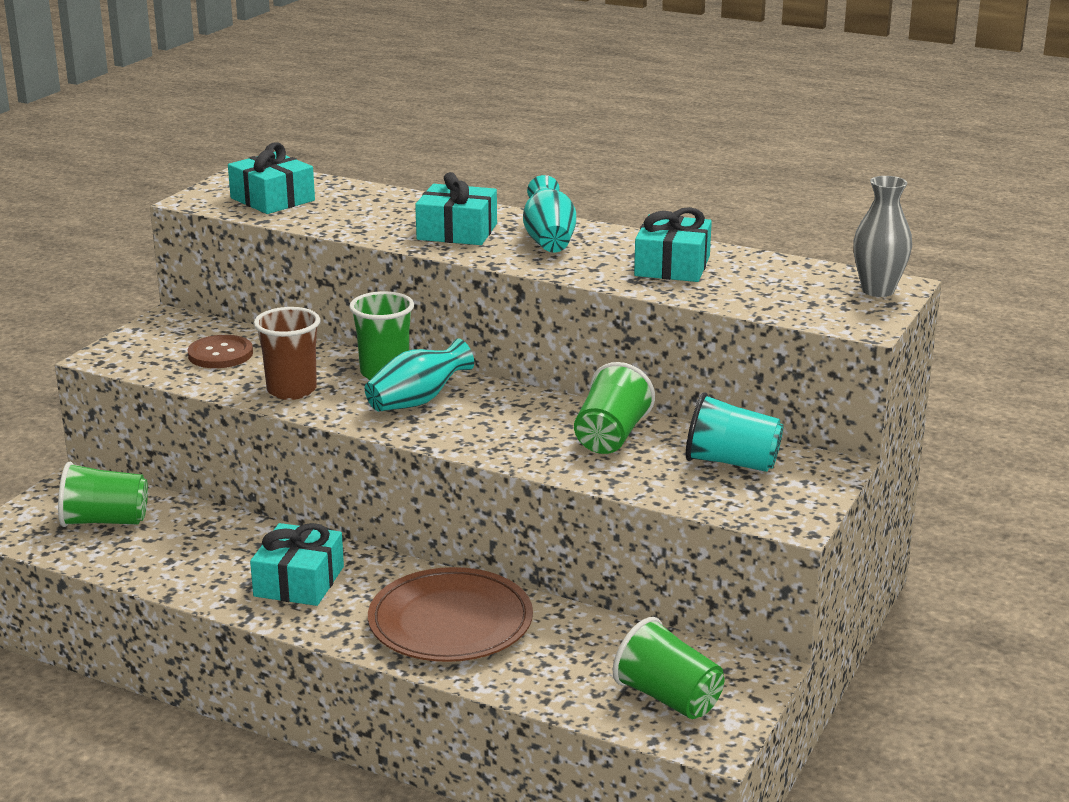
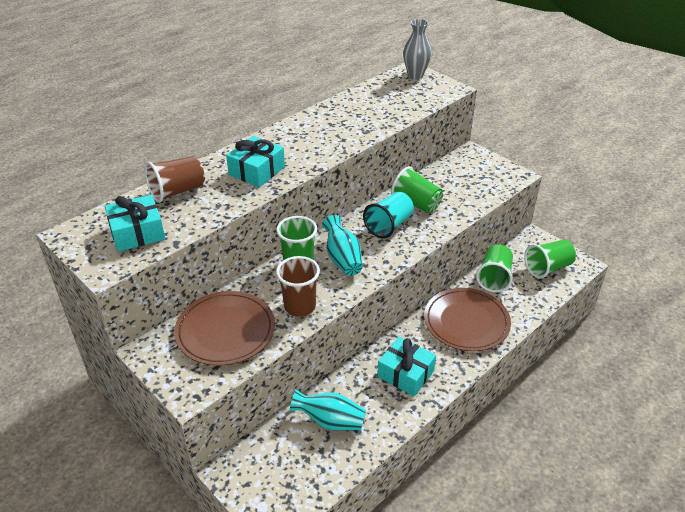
camera: 70 degrees left, 15 degrees up
(105, 521) = (292, 458): green cup -> green cup (494, 278)
(220, 354) = (225, 331): brown button -> brown plate
(373, 200) = (177, 191): none -> brown cup
(549, 240) = (292, 144): turquoise vase -> turquoise vase (330, 421)
(672, 266) = (354, 117): turquoise gift -> none
(731, 462) = (457, 176): turquoise cup -> turquoise cup (389, 225)

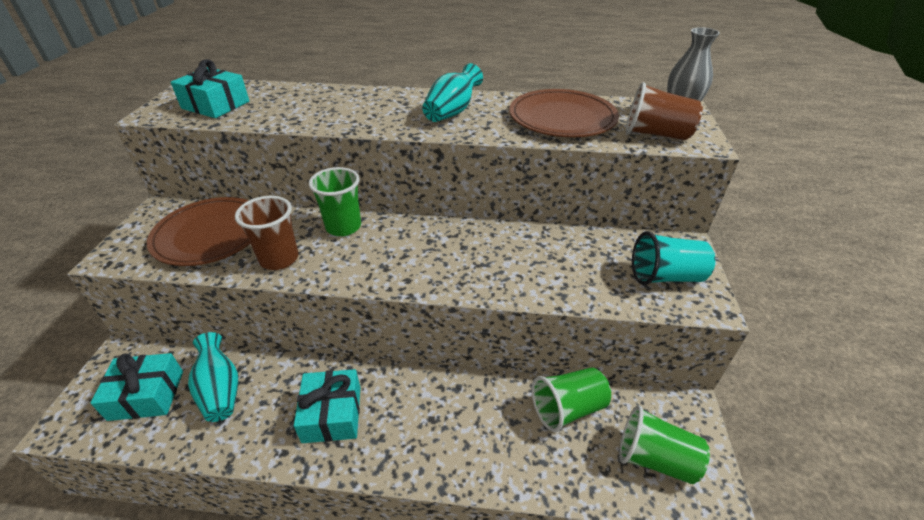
camera: 50 degrees right, 0 degrees up
(177, 191) = (294, 95): brown cup -> brown cup (656, 134)
(257, 171) = (369, 112): turquoise gift -> turquoise gift (146, 395)
(342, 258) = (380, 249): turquoise vase -> turquoise vase (452, 112)
(389, 225) = (470, 252): turquoise cup -> turquoise cup (665, 276)
(416, 203) = (532, 251): green cup -> none
(466, 322) = (463, 424): brown plate -> brown plate (562, 118)

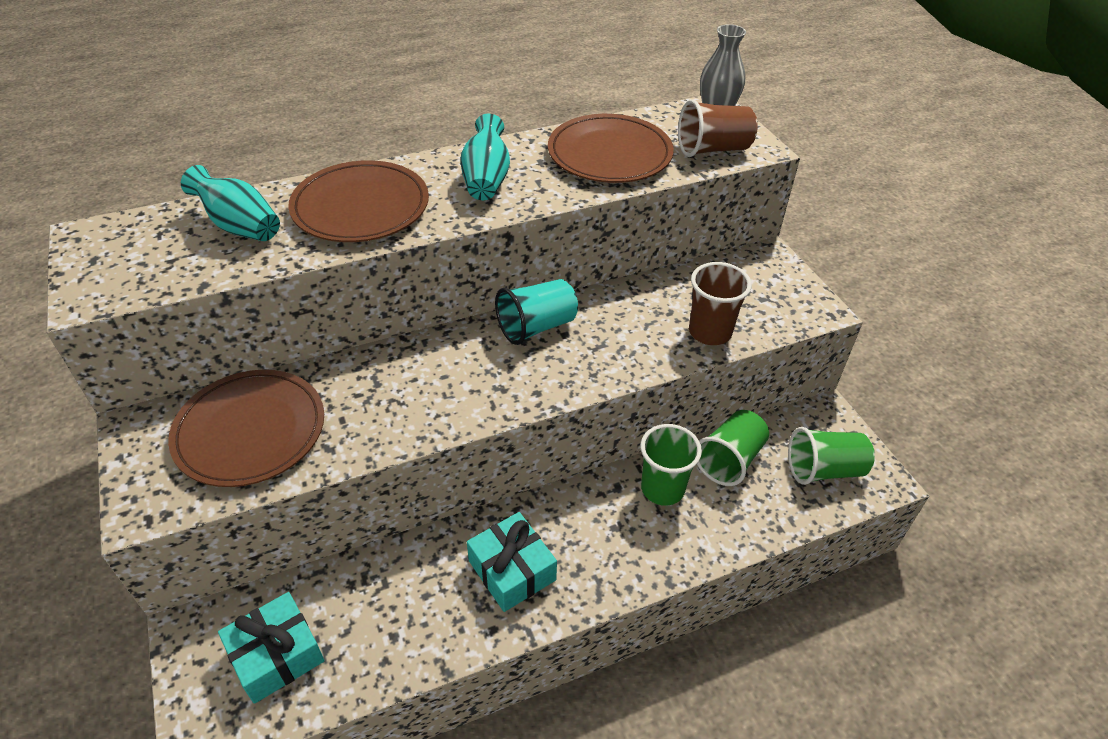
camera: 30 degrees left, 5 degrees up
(216, 105) = (167, 256): turquoise gift -> none
(220, 390) = (364, 607): turquoise vase -> turquoise vase (239, 226)
(279, 259) = (371, 426): brown cup -> brown cup (710, 332)
(343, 227) = (411, 360): green cup -> green cup (662, 489)
(352, 107) = (360, 207): none -> brown plate
(665, 276) = (770, 295): turquoise cup -> turquoise cup (536, 327)

